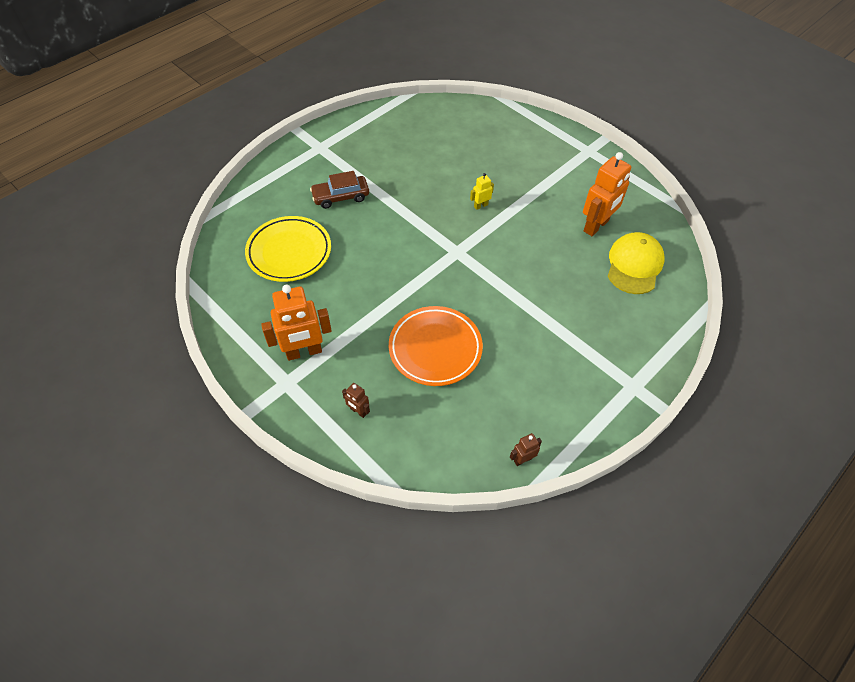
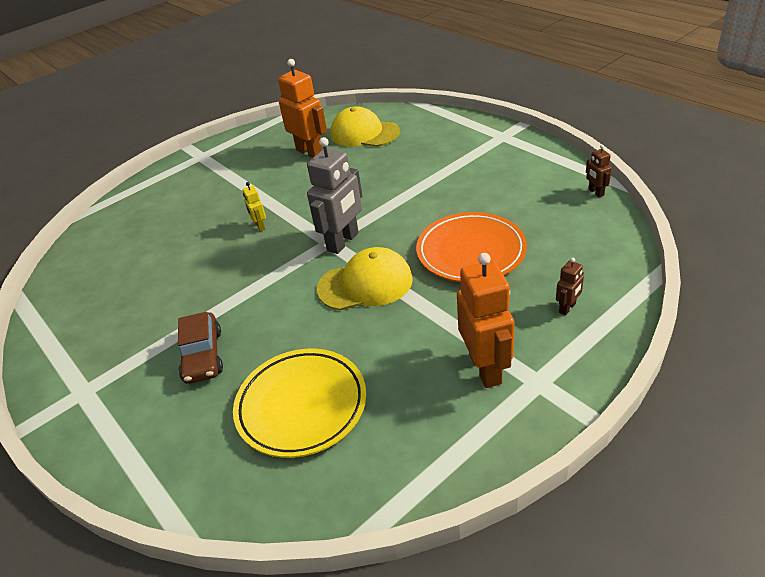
camera: 80 degrees left, 15 degrees down
(402, 278) = (365, 284): none -> yellow cap
(456, 261) = (343, 242): none -> grey robot

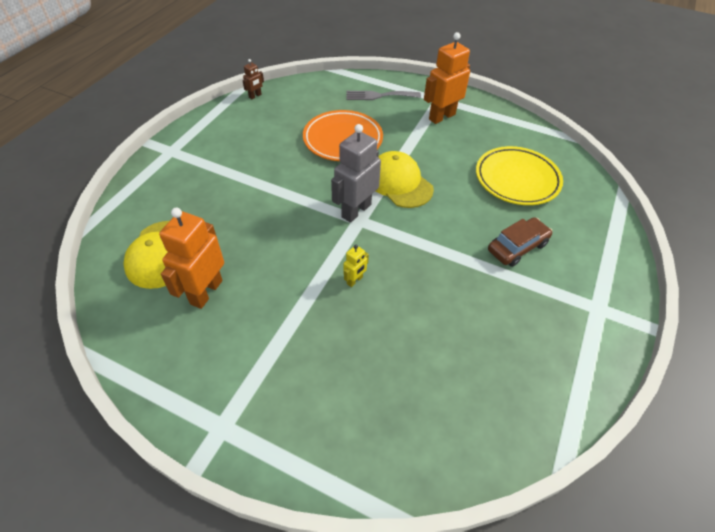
camera: 120 degrees left, 10 degrees up
(343, 242) = (356, 210): grey robot -> grey robot turned 60 degrees counterclockwise
(567, 308) = (379, 96): brown robot -> grey fork

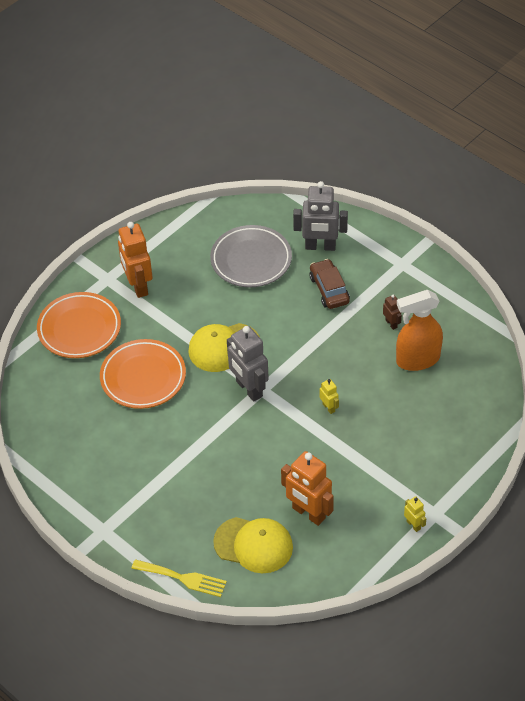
camera: 70 degrees left, 0 degrees up
(119, 211) = (183, 578): none -> yellow fork
(200, 405) = (413, 525): none -> yellow robot
(255, 96) = (31, 442): brown robot -> brown robot (391, 324)
(379, 96) = (79, 329): grey fork -> orange plate
(460, 355) = (417, 360): none -> orange spray bottle
(517, 179) = (251, 260): yellow plate -> grey plate
(570, 228) = (320, 246): none -> grey robot

